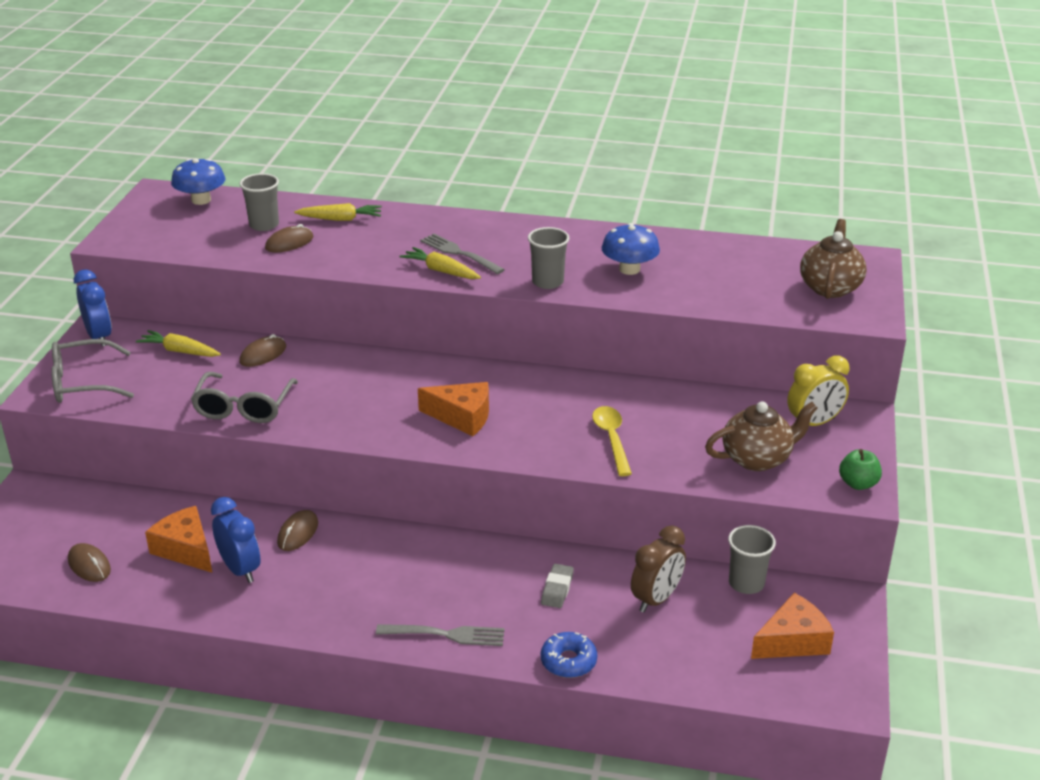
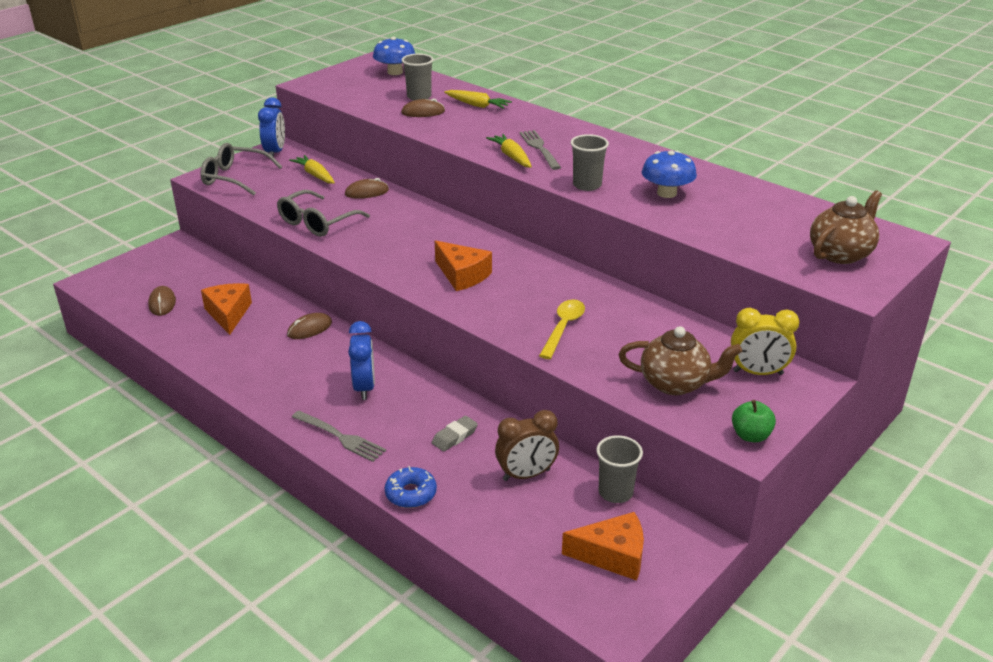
camera: 30 degrees right, 0 degrees up
(240, 569) = (249, 339): blue clock -> blue clock (364, 387)

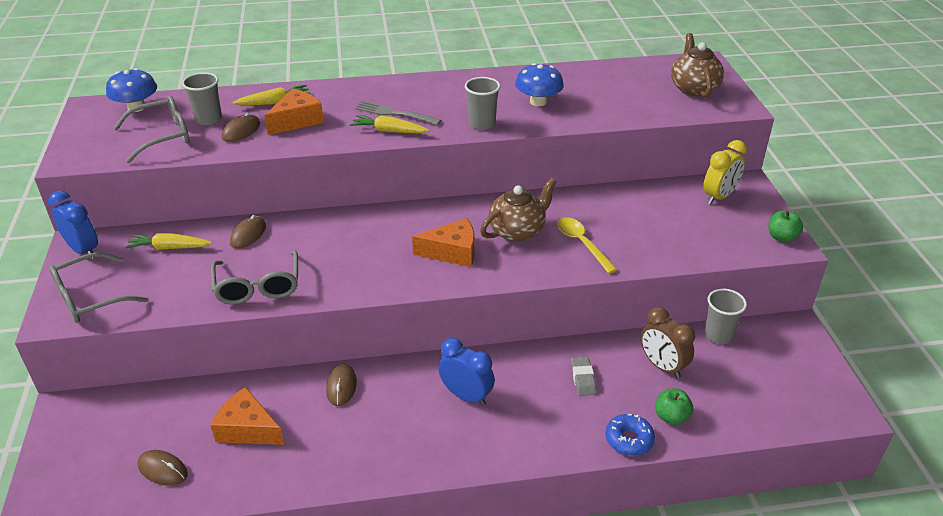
camera: 50 degrees left, 5 degrees up
(340, 437) = (518, 445): grey fork -> none
(376, 94) = (163, 136): none -> grey glasses
(467, 507) = (671, 417): none -> green apple
(526, 475) = (662, 366): brown clock -> brown clock turned 120 degrees clockwise
(612, 555) = (780, 373): orange cheese -> orange cheese (297, 121)
(675, 383) = (699, 234): brown teapot -> brown teapot (517, 231)

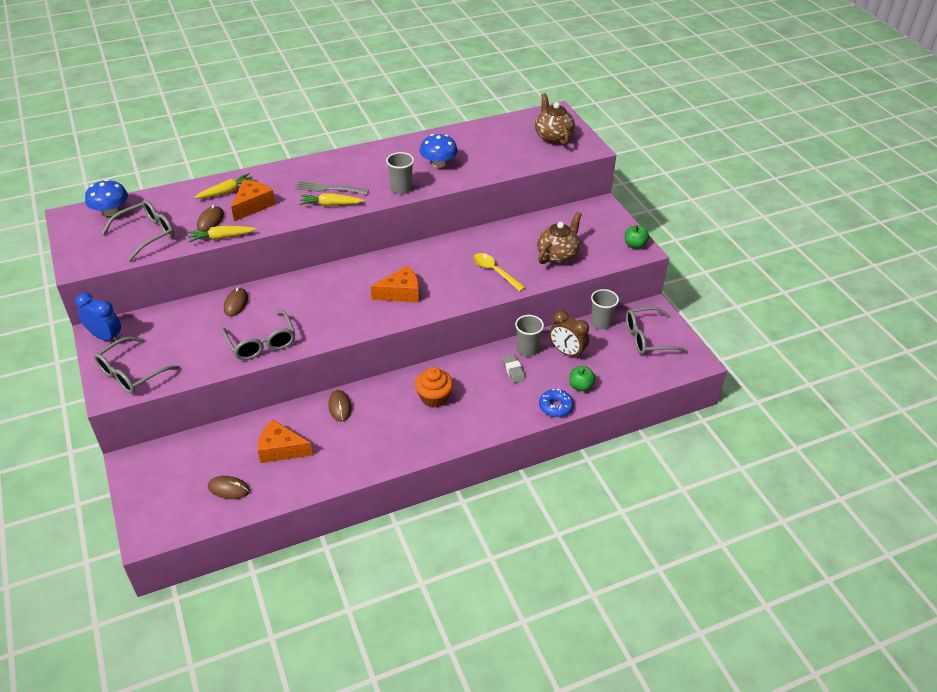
camera: 15 degrees left, 5 degrees up
(169, 248) = (176, 324): yellow carrot -> yellow carrot (221, 237)
(208, 119) = (178, 214): grey cup -> grey cup (527, 349)
(466, 396) = (434, 397): blue clock -> orange cupcake
(517, 231) = (444, 269): brown teapot -> brown teapot (558, 255)
(719, 197) = (585, 220): yellow clock -> none
(781, 366) = (647, 338): none -> grey glasses

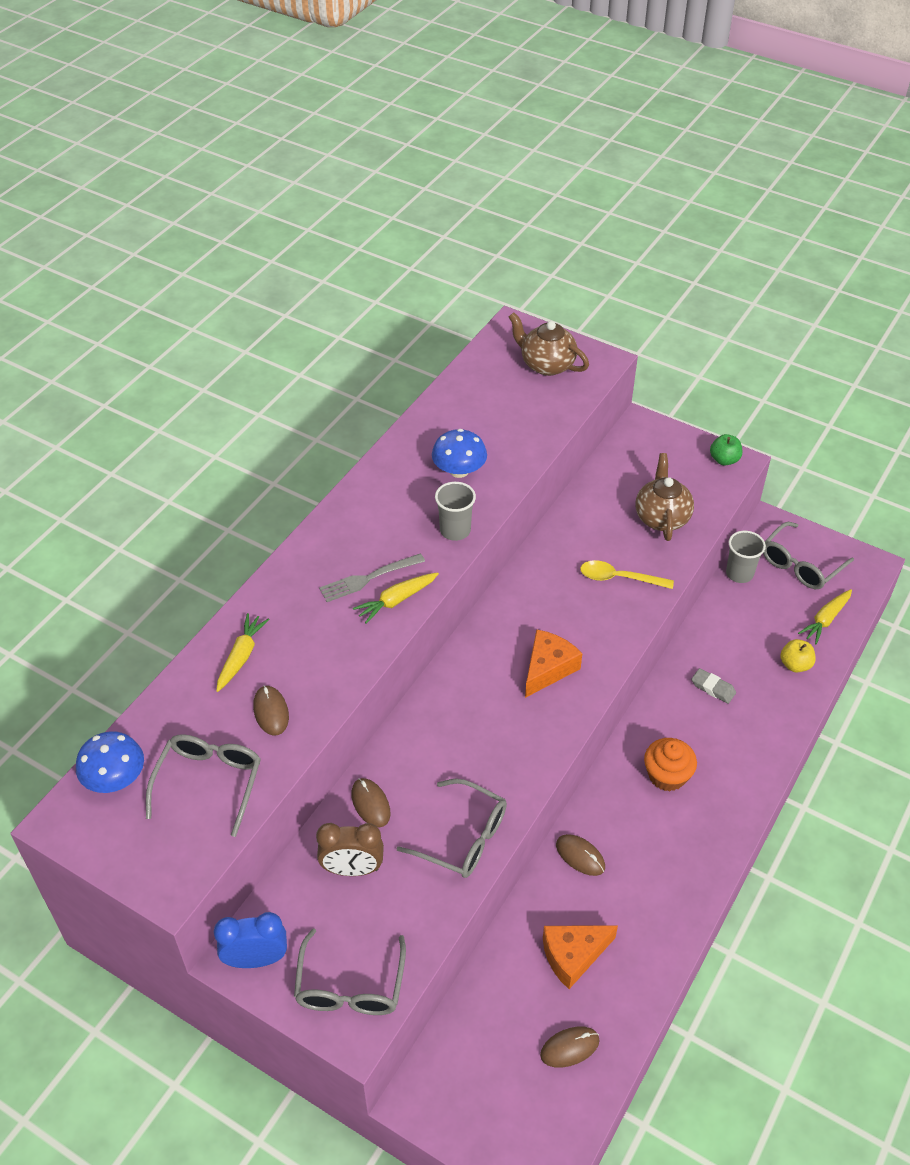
camera: 35 degrees left, 5 degrees up
(221, 237) = (314, 728): yellow carrot -> yellow carrot (825, 620)
(252, 205) = (300, 657): orange cheese -> none
(527, 349) = (700, 652): grey cup -> none
(555, 407) = (796, 706): blue donut -> none
(567, 352) = (742, 631): brown clock -> brown clock (352, 869)
(580, 386) = (795, 665): green apple -> yellow apple

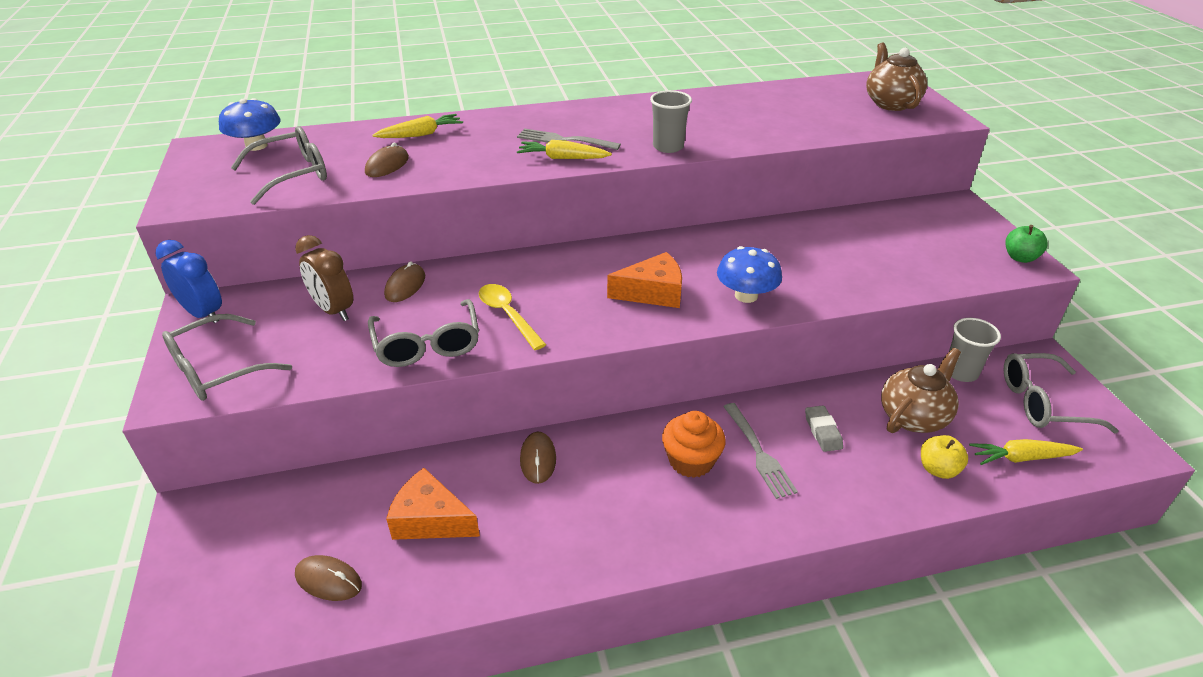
camera: 45 degrees right, 10 degrees down
(459, 470) = (724, 122): blue mushroom -> blue mushroom (746, 295)
(619, 578) = (800, 276): yellow spoon -> yellow spoon (508, 315)
(661, 517) = (898, 261): brown teapot -> brown teapot (913, 416)
(696, 736) = (758, 453): none -> grey fork

